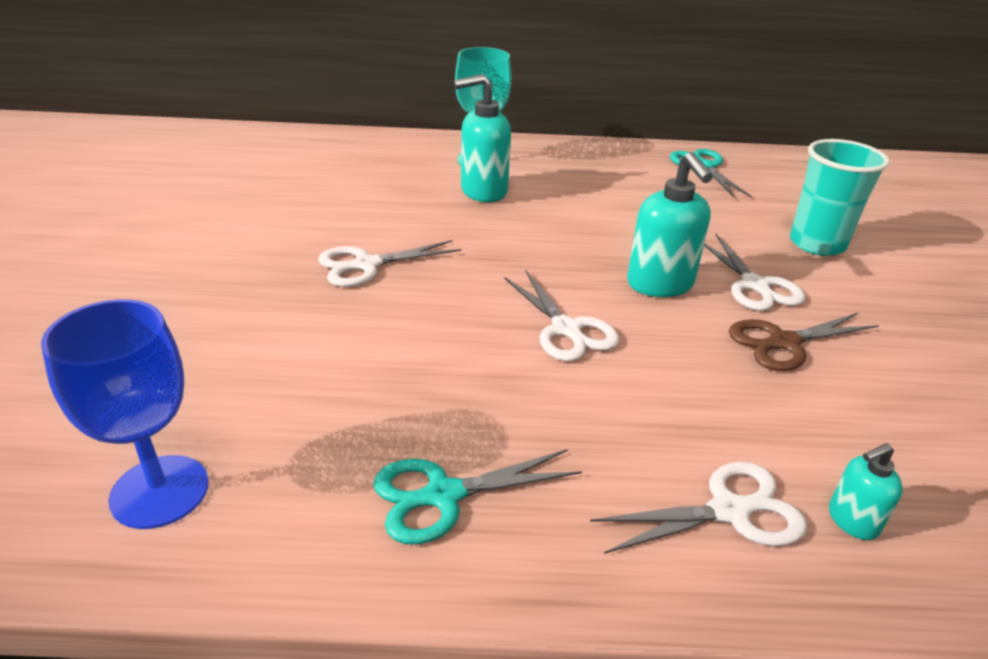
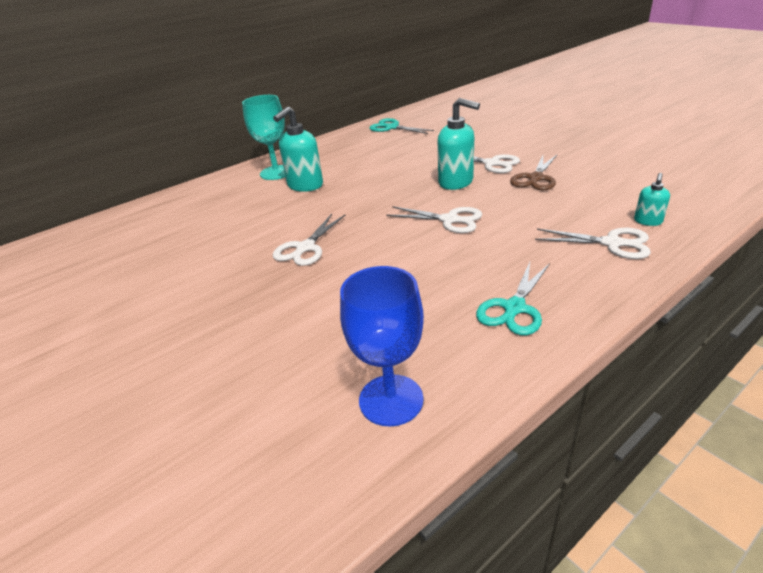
camera: 35 degrees left, 0 degrees up
(729, 511) = (612, 243): white scissors -> white scissors turned 75 degrees clockwise
(817, 244) = (488, 137): turquoise cup -> none

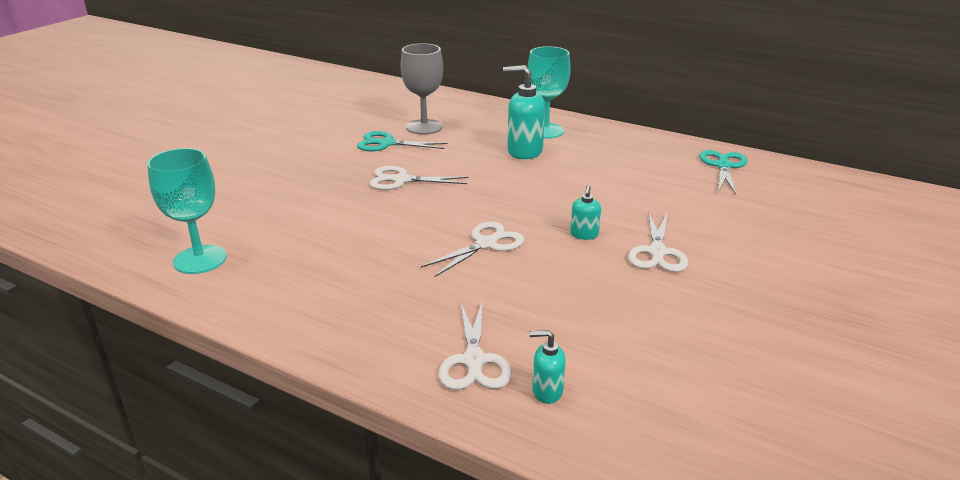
camera: 65 degrees right, 5 degrees down
(201, 225) = (424, 127): none -> grey goblet
(391, 400) = (200, 259): blue goblet -> turquoise goblet
(449, 220) = (486, 244): white scissors -> white scissors turned 135 degrees counterclockwise
(456, 182) = (584, 235): turquoise soap dispenser -> turquoise soap dispenser, size x0.53
(514, 308) = (325, 302): turquoise scissors -> turquoise scissors (387, 144)
(535, 178) = (632, 291): brown scissors -> none

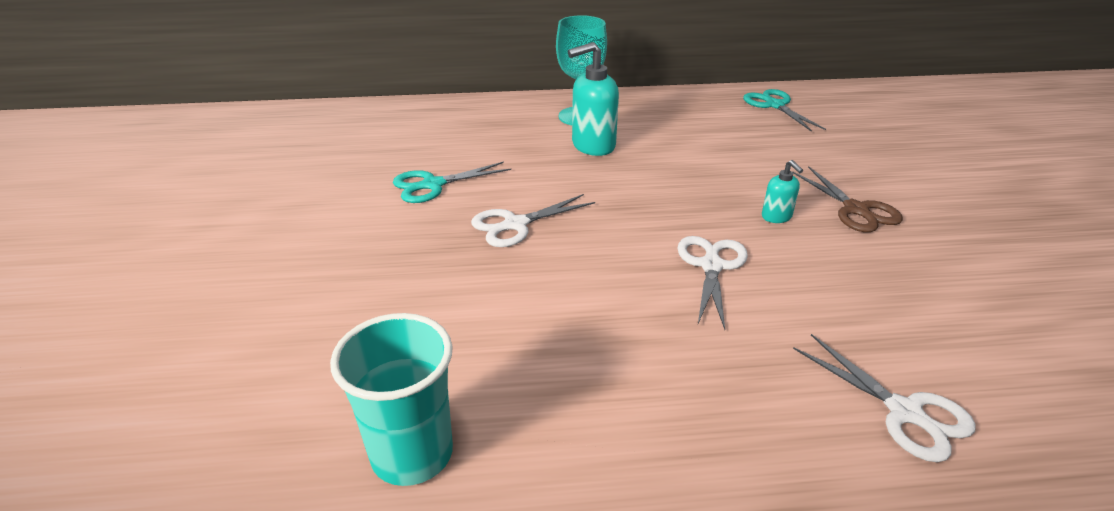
camera: 35 degrees left, 5 degrees up
(200, 259) = (412, 454): turquoise goblet -> turquoise cup
(424, 127) = (447, 150): grey goblet -> none
(547, 391) = (1006, 408): turquoise soap dispenser -> none
(657, 252) = (856, 210): white scissors -> brown scissors

